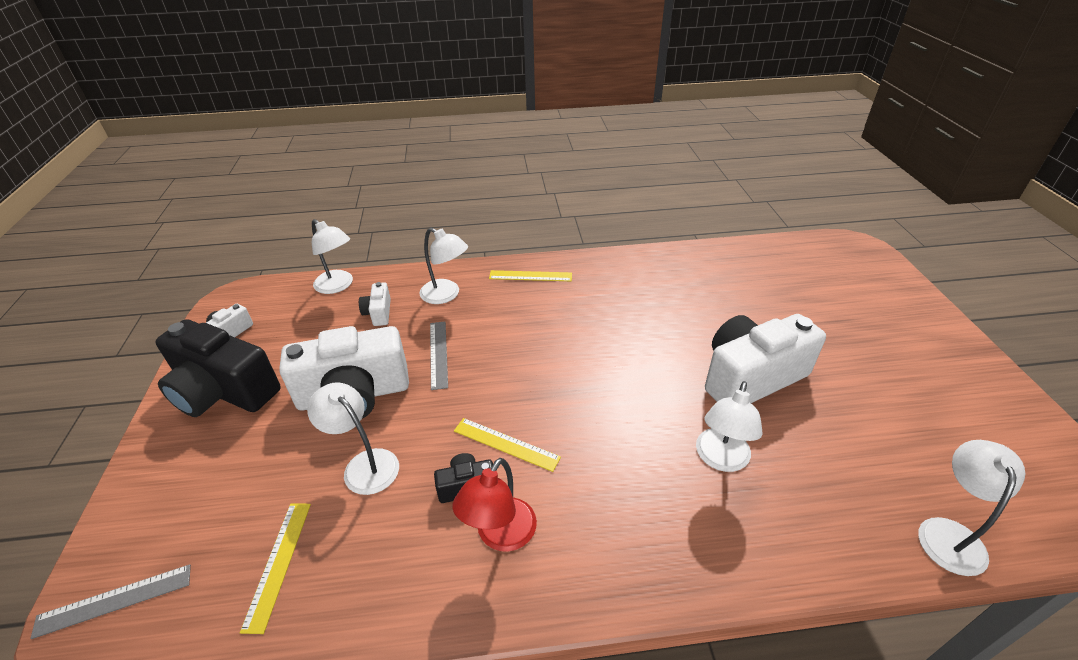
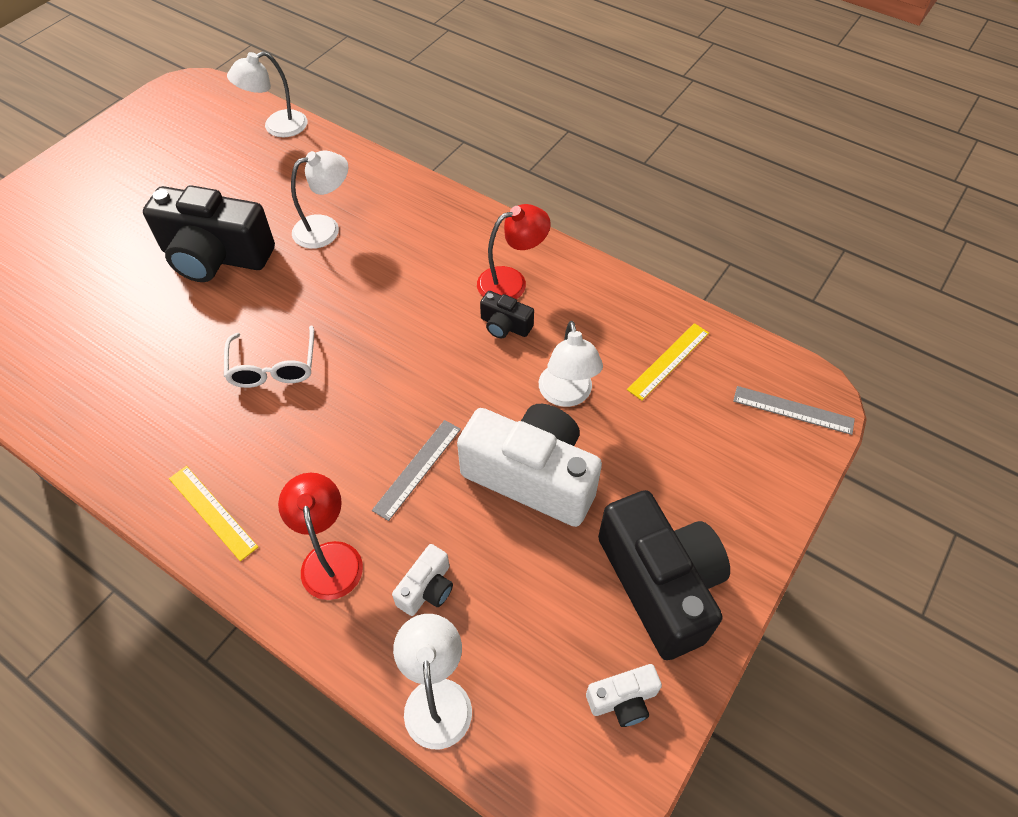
camera: 140 degrees left, 15 degrees up
(446, 295) = (330, 557): white lamp -> red lamp
(506, 444) = (448, 336): yellow ruler -> none
(598, 344) = (273, 367): none -> white glasses
(750, 377) = (216, 257): white camera -> black camera

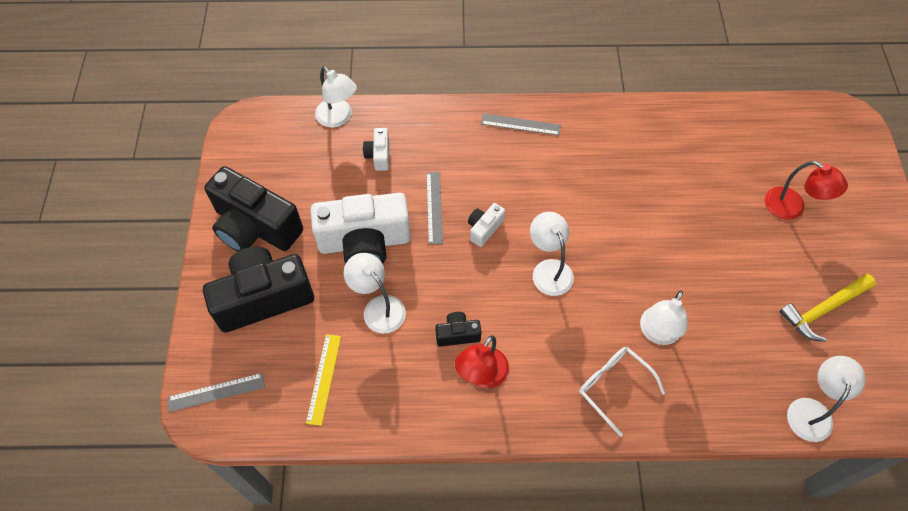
camera: 145 degrees right, 5 degrees up
(174, 171) = (823, 309): none -> yellow hammer
(212, 512) = (520, 124): yellow ruler -> grey ruler
(216, 257) = (701, 260): black camera -> black camera (263, 298)
(273, 367) = (575, 212): white glasses -> white glasses (613, 387)
(330, 557) = (440, 140): red lamp -> red lamp (792, 208)
(361, 330) = (549, 269): none -> white lamp
(623, 700) = (248, 165): white camera -> white camera (484, 228)

